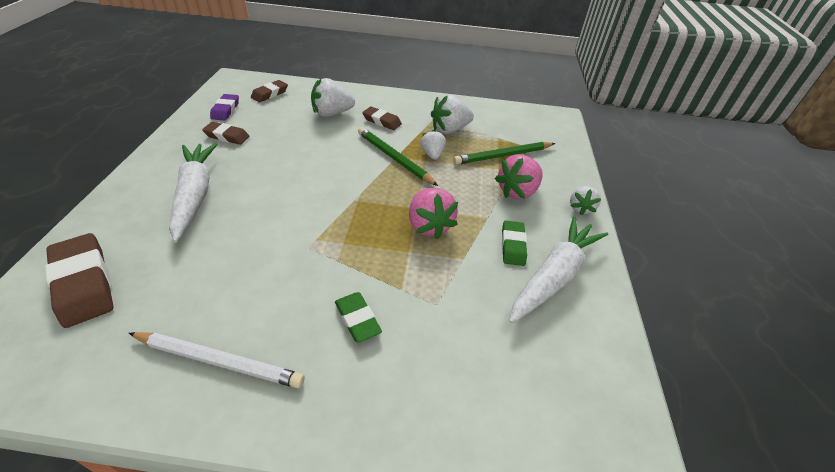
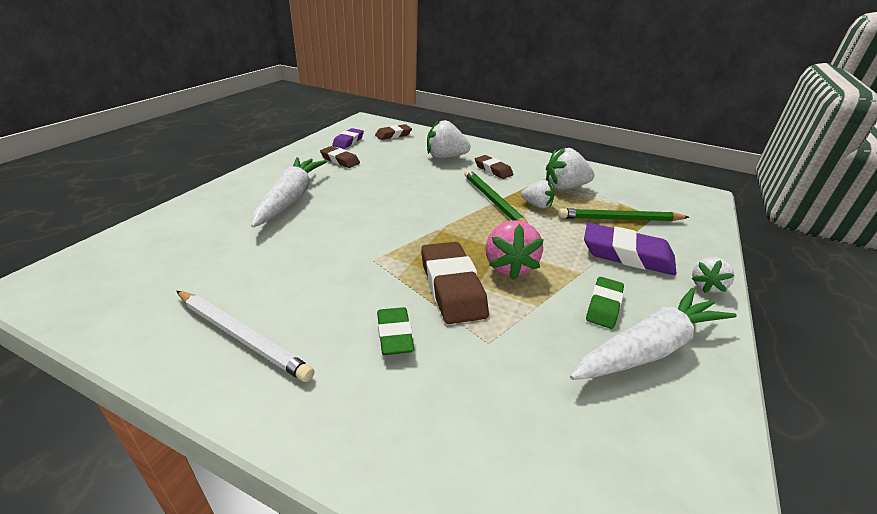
camera: 20 degrees right, 10 degrees down
(84, 283) = (164, 246): brown eraser -> brown eraser (452, 287)
(432, 154) = (537, 205): white strawberry -> white strawberry turned 105 degrees clockwise
(517, 191) = (627, 255): pink strawberry -> purple eraser

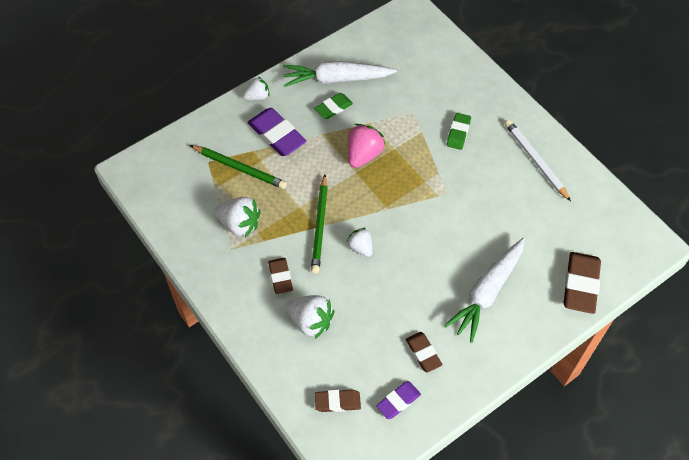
camera: 150 degrees left, 25 degrees up
(452, 287) = (410, 152): brown eraser -> brown eraser (580, 285)
(537, 205) = (288, 208): white strawberry -> white strawberry (360, 247)

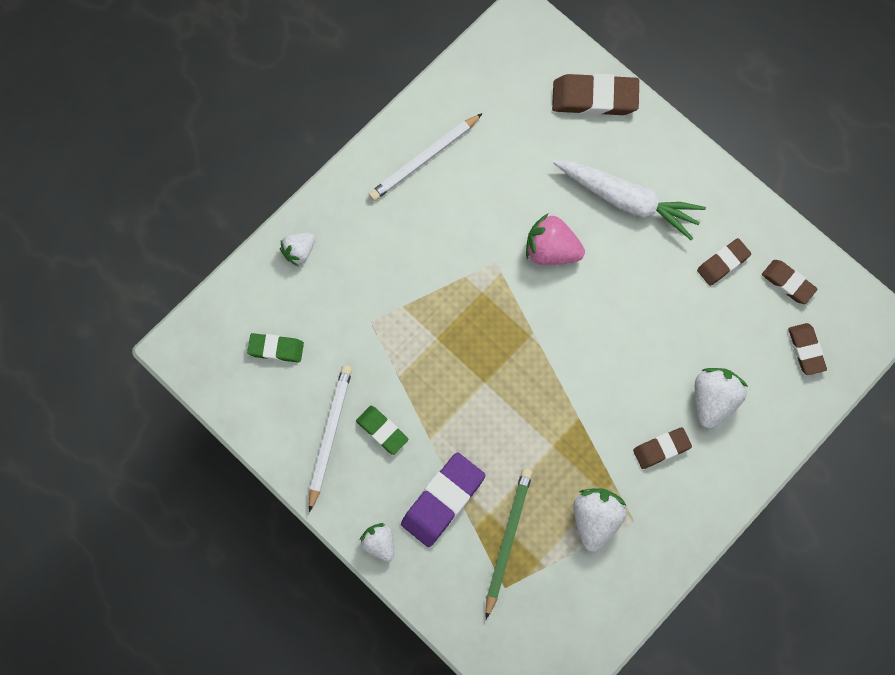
camera: 100 degrees left, 15 degrees up
(320, 226) = (577, 414): green pencil -> none
(337, 79) = (330, 435): white carrot -> white pencil
(360, 247) = (597, 357): white strawberry -> white strawberry (299, 251)
(363, 155) = (454, 376): pink strawberry -> pink strawberry (551, 250)
(398, 401) = (788, 283): purple eraser -> brown eraser
(458, 133) = (397, 258): green eraser -> green eraser (276, 349)

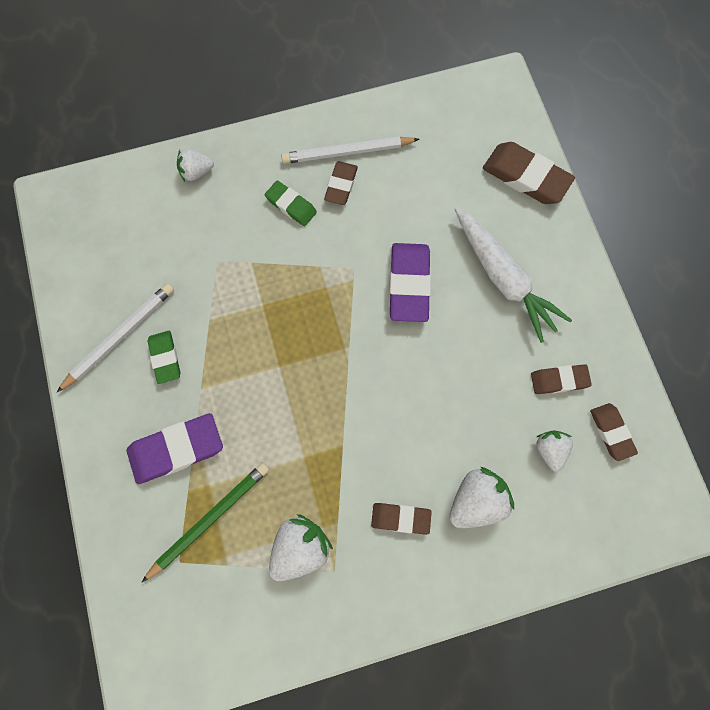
camera: 30 degrees right, 0 degrees up
(276, 349) = (125, 240): green eraser -> green eraser (291, 205)
(379, 543) = (98, 455): white strawberry -> white strawberry (550, 450)
(551, 250) = (409, 284): pink strawberry -> purple eraser
(806, 350) = (593, 504): brown eraser -> brown eraser (341, 185)

